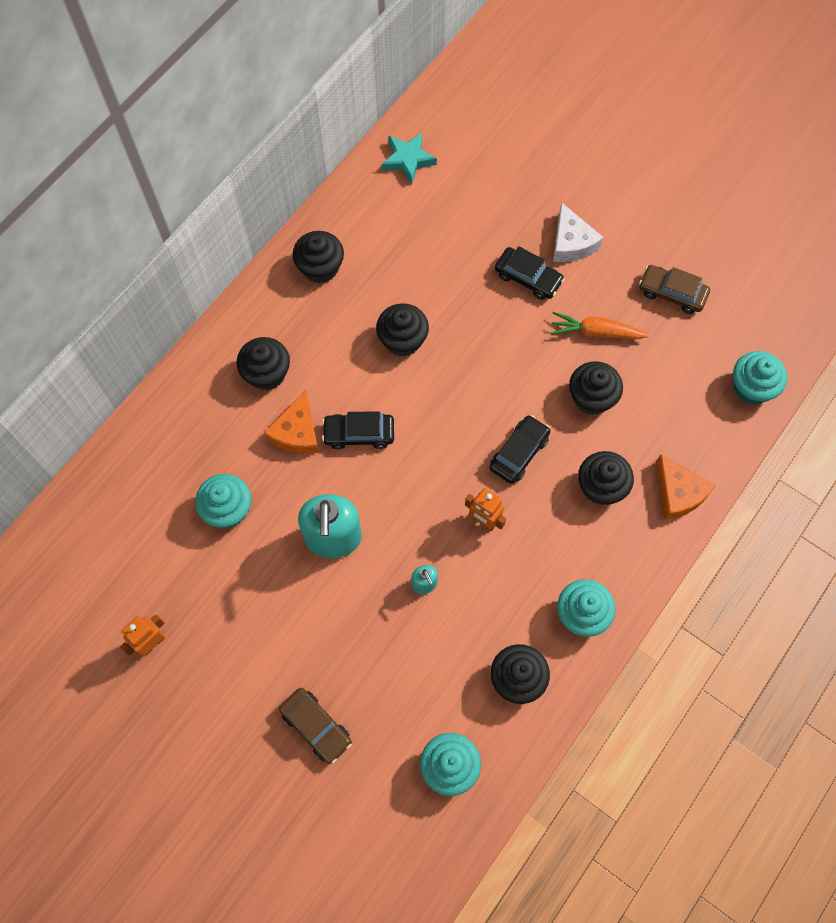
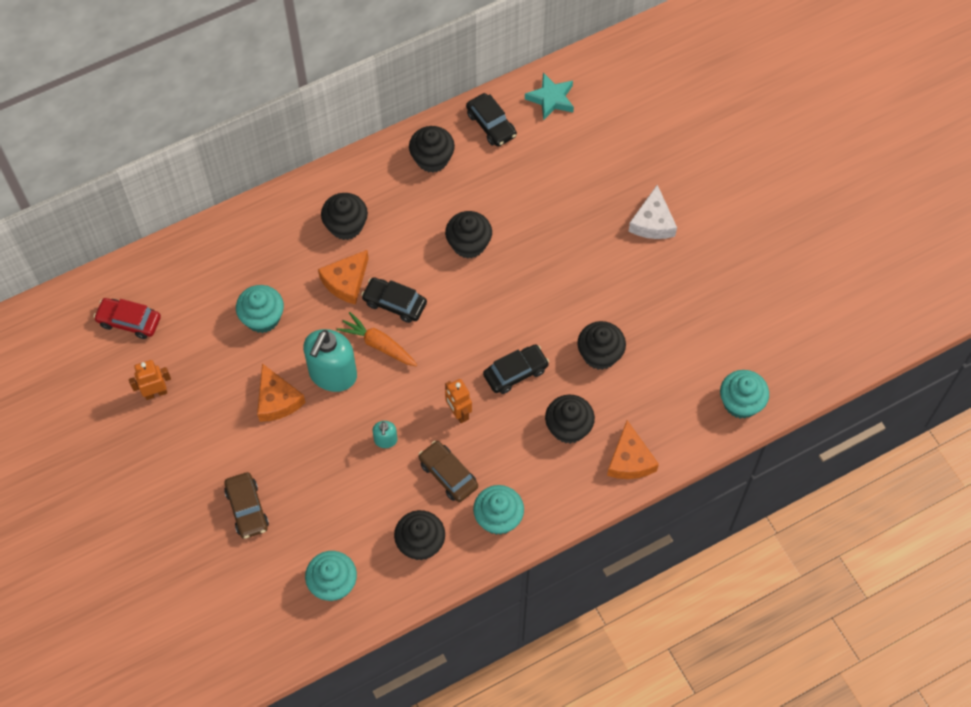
camera: 25 degrees right, 5 degrees down
(83, 576) = (129, 321): none -> red car
(288, 592) = (277, 400): none -> orange cheese
(528, 278) = (600, 236): black car -> black car (491, 125)
(595, 332) = (632, 303): orange carrot -> orange carrot (378, 344)
(672, 293) = (716, 298): brown car -> brown car (448, 475)

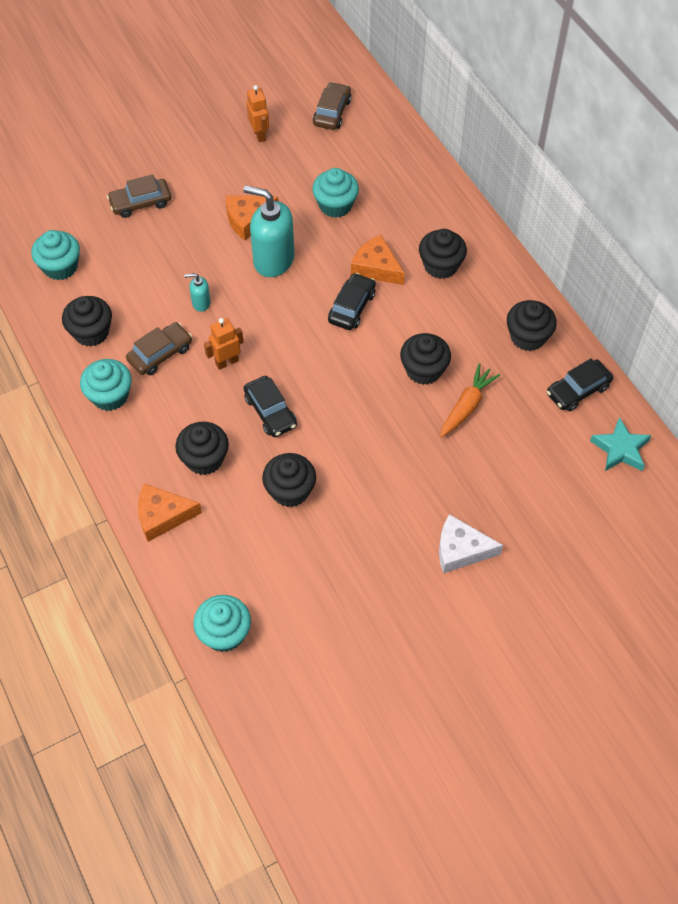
camera: 90 degrees right, 5 degrees down
(129, 321) = (332, 112): red car -> brown car
(378, 344) = (305, 295): orange carrot -> orange carrot (467, 406)

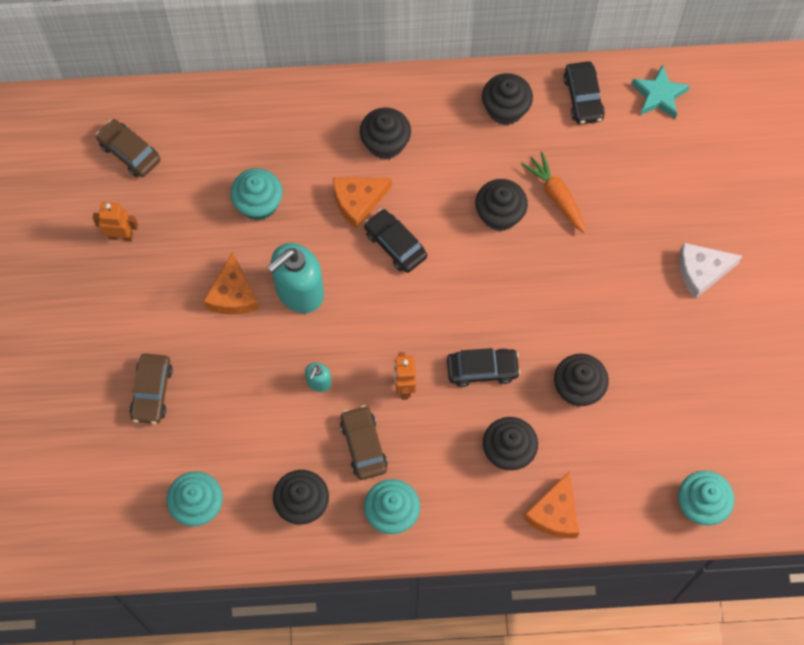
camera: 65 degrees left, 10 degrees up
(461, 550) = (701, 271): white cheese -> white cheese turned 45 degrees clockwise

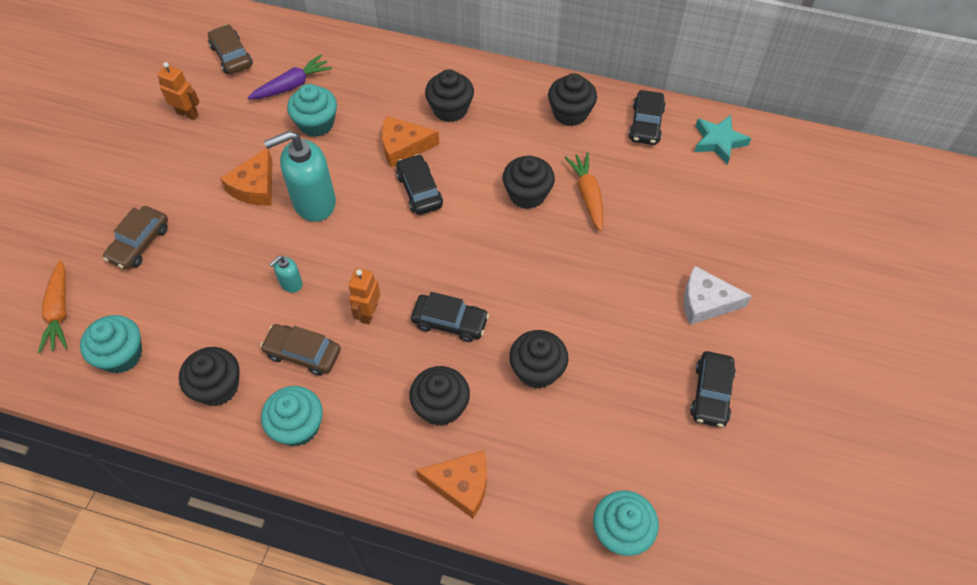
camera: 20 degrees right, 10 degrees down
(115, 486) = (59, 312): none -> orange carrot
(212, 167) = (292, 85): none -> purple carrot
(363, 445) = (303, 353): brown car -> brown car turned 75 degrees counterclockwise
(555, 513) = (461, 485): orange cheese -> orange cheese turned 120 degrees counterclockwise
(734, 357) = (711, 393): none -> black car

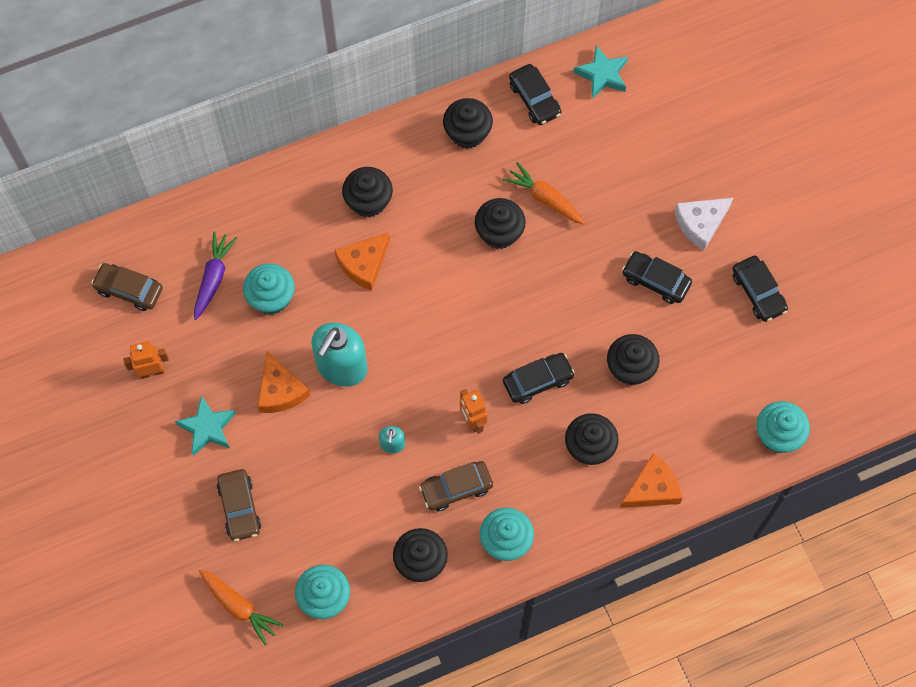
camera: 40 degrees left, 10 degrees up
(180, 175) = (207, 428): none -> turquoise star
(419, 190) = (414, 293): black car -> black car (655, 281)

